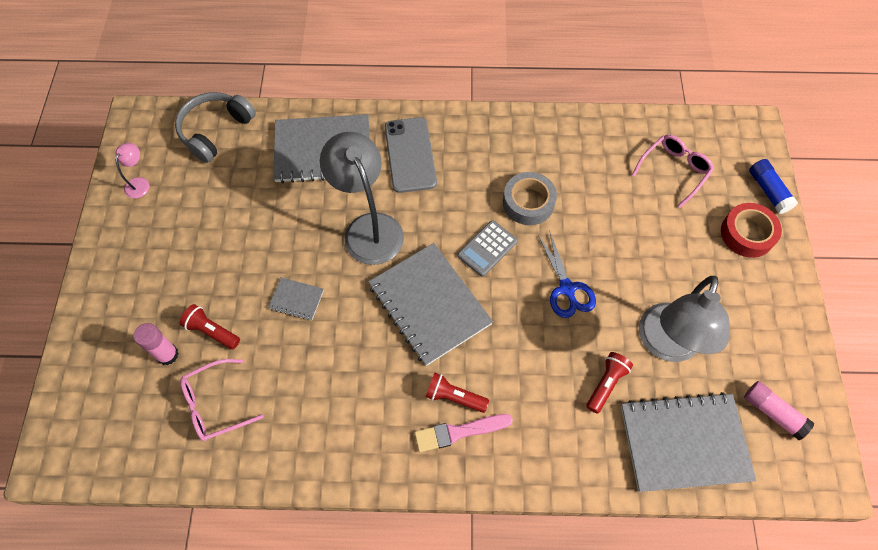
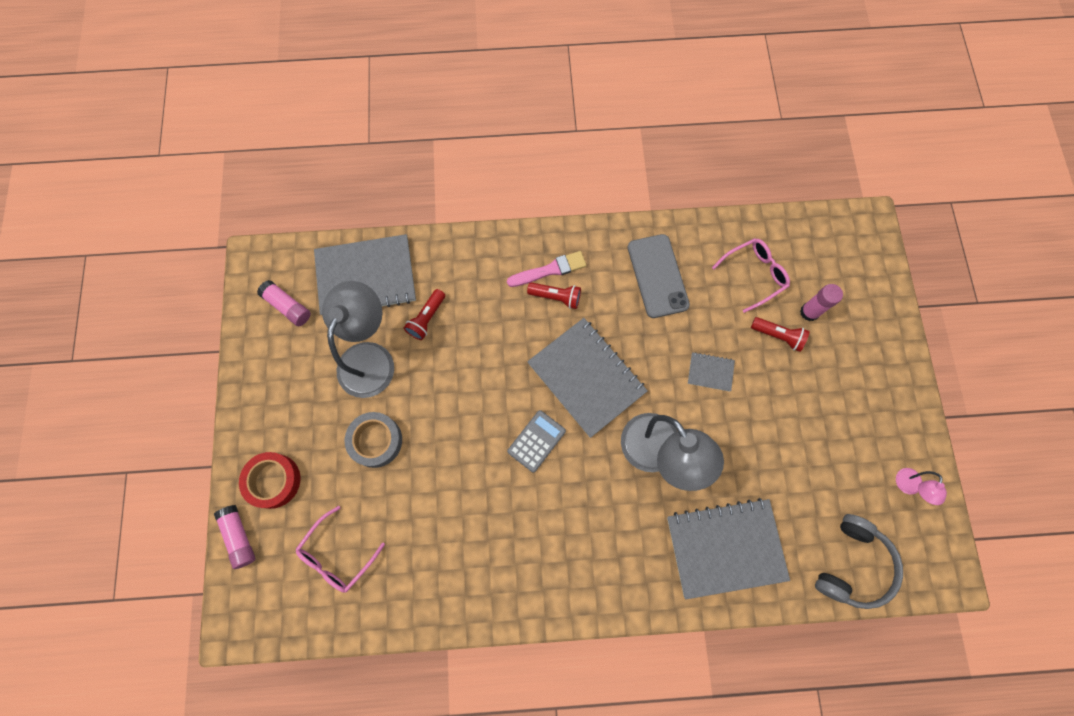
camera: 175 degrees right, 10 degrees up
(410, 155) = (628, 550): grey phone -> grey phone (657, 276)
(528, 202) = (496, 499): grey tape -> grey tape (375, 441)
(567, 289) = (458, 404): blue scissors -> none
(768, 191) = (239, 537): blue glue stick -> pink glue stick

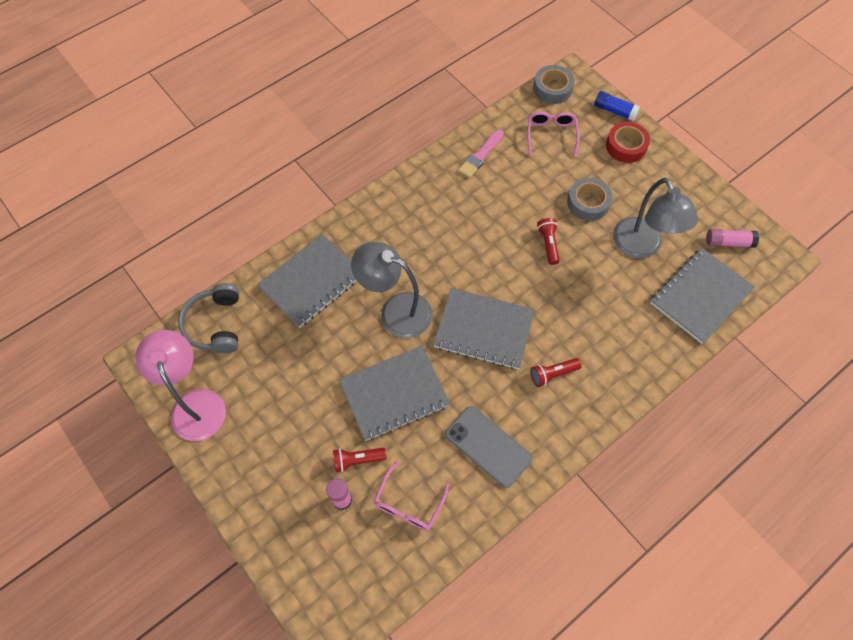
camera: 145 degrees right, 10 degrees down
(239, 537) = (614, 111): pink glue stick -> blue glue stick
(276, 623) = (552, 88): none -> grey tape
(427, 318) = (630, 296): red flashlight -> red flashlight (548, 244)
(536, 441) = (485, 267): grey calculator -> none
(550, 270) = (575, 393): pink brush -> pink brush (480, 155)
(710, 372) = (394, 394): grey notebook -> grey notebook, size x2.27
(908, 487) = (195, 403): pink lamp -> pink lamp, size x2.29

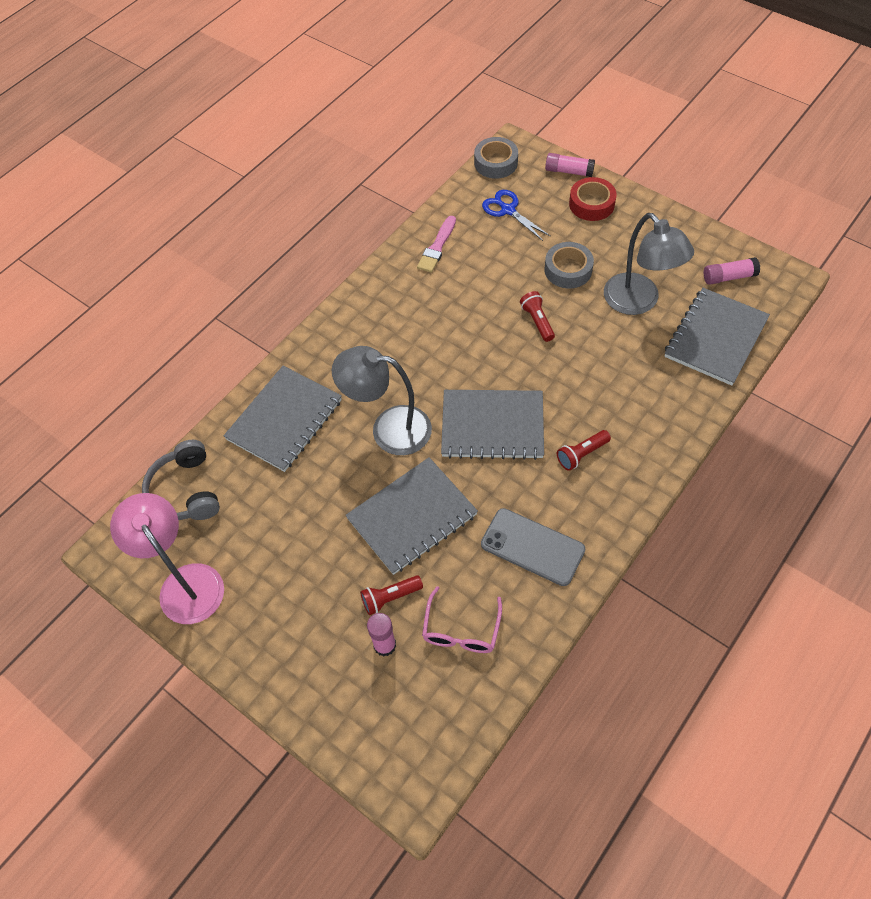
camera: 10 degrees left, 5 degrees down
(551, 135) = (508, 210): pink glasses -> blue scissors
(614, 111) = (569, 171): blue glue stick -> pink glue stick

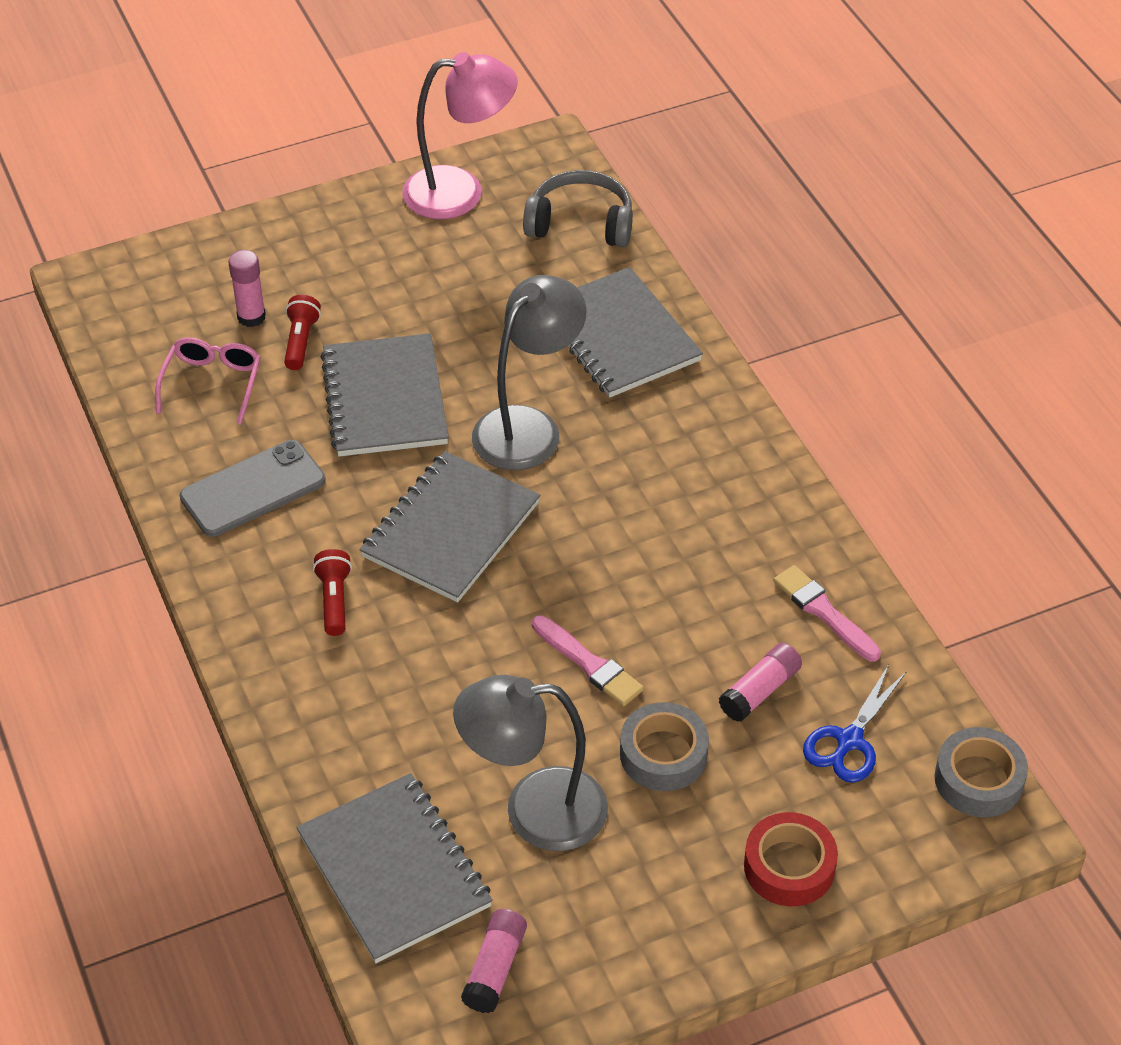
camera: 115 degrees right, 10 degrees down
(461, 630) = (212, 383): pink glasses -> pink glasses turned 60 degrees clockwise
(508, 210) = (849, 741): blue scissors -> blue scissors turned 135 degrees clockwise
(537, 321) = (589, 664): red flashlight -> pink brush
(569, 171) = (892, 877): pink glue stick -> pink glue stick (760, 691)

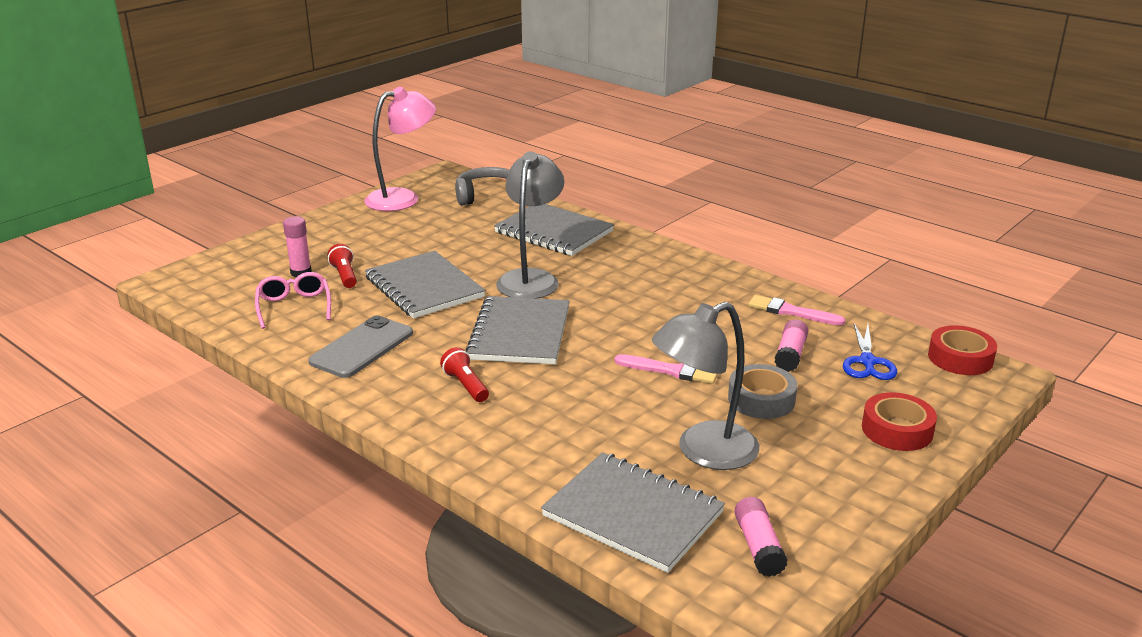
camera: 25 degrees left, 20 degrees down
(978, 779) = (960, 358): grey tape -> red tape

